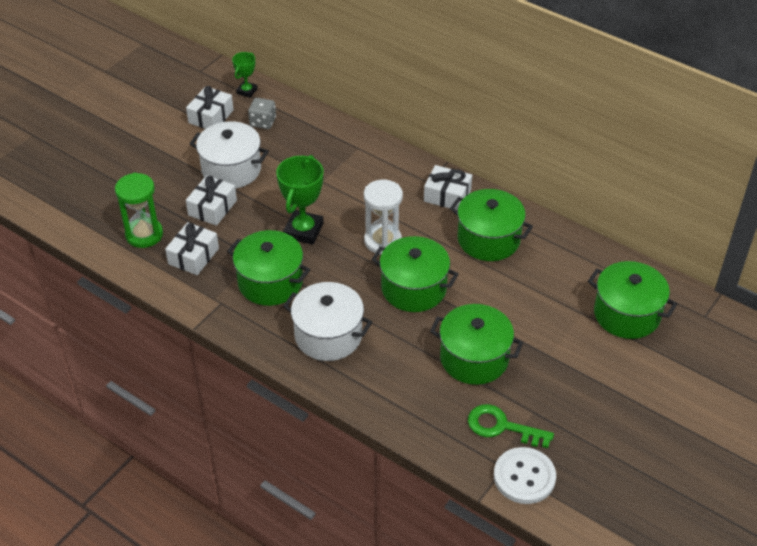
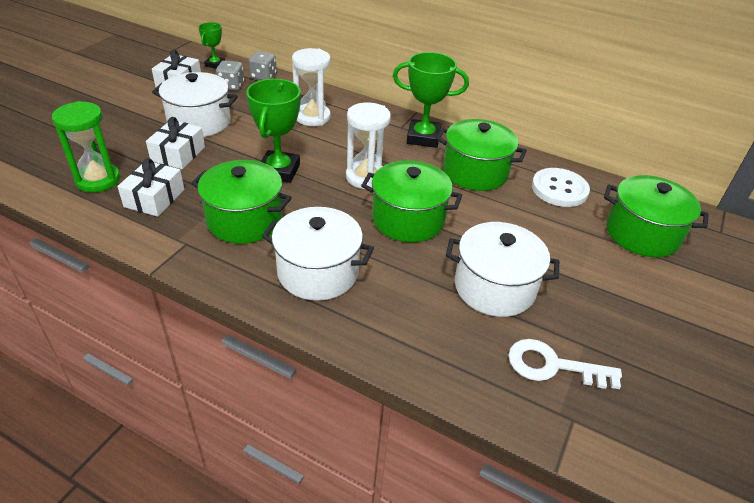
camera: 10 degrees left, 5 degrees down
(296, 109) = (263, 76): none -> grey dice
(341, 166) = (312, 117): none -> white hourglass
(447, 195) = (423, 137): white gift -> green trophy
(474, 358) = (494, 287): green pot -> white pot
(502, 427) = (552, 366): green key -> white key
(524, 477) = (603, 431): white button -> white button (559, 189)

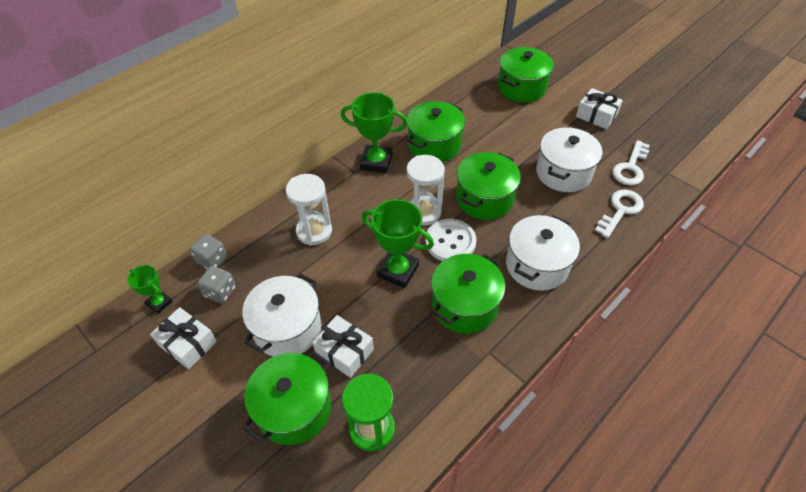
camera: 70 degrees left, 10 degrees up
(119, 138) = (294, 409): none -> green pot
(154, 198) = (416, 375): white gift -> white gift (596, 115)
(423, 137) = (376, 162): green trophy -> green trophy turned 75 degrees clockwise
(451, 354) = (620, 210): none -> white key
(559, 189) = (466, 108): white button -> white button (450, 242)

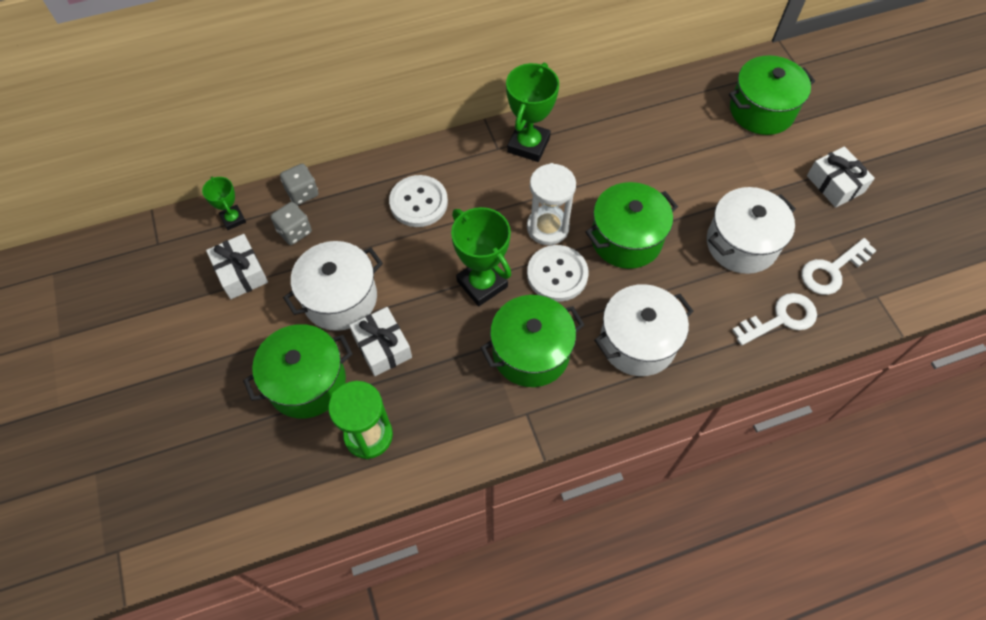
camera: 25 degrees right, 10 degrees up
(314, 231) = (418, 202): white hourglass -> white button
(376, 162) = (528, 145): green trophy -> green trophy turned 75 degrees clockwise
(434, 145) = (607, 148): green pot -> none

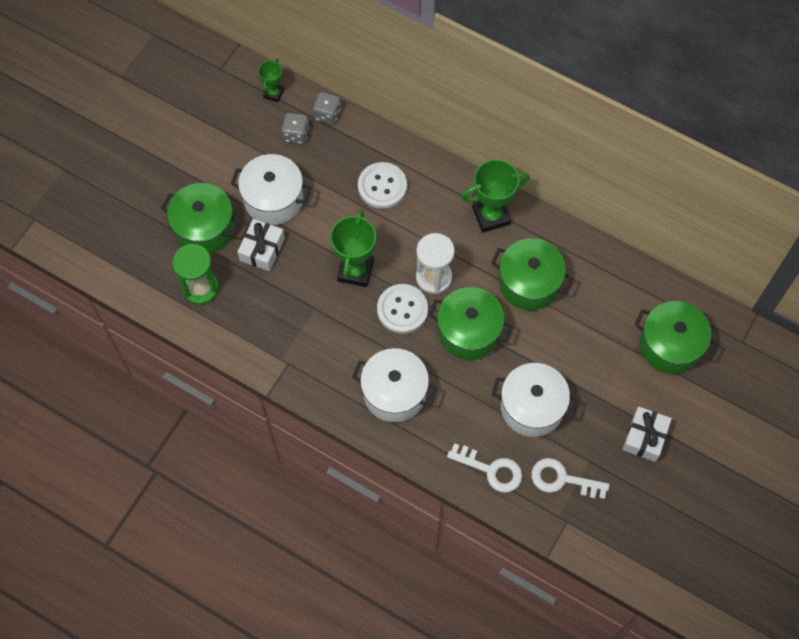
camera: 50 degrees right, 5 degrees up
(241, 273) = (242, 131): white gift -> none
(531, 352) = (331, 335): green pot -> green pot (529, 283)

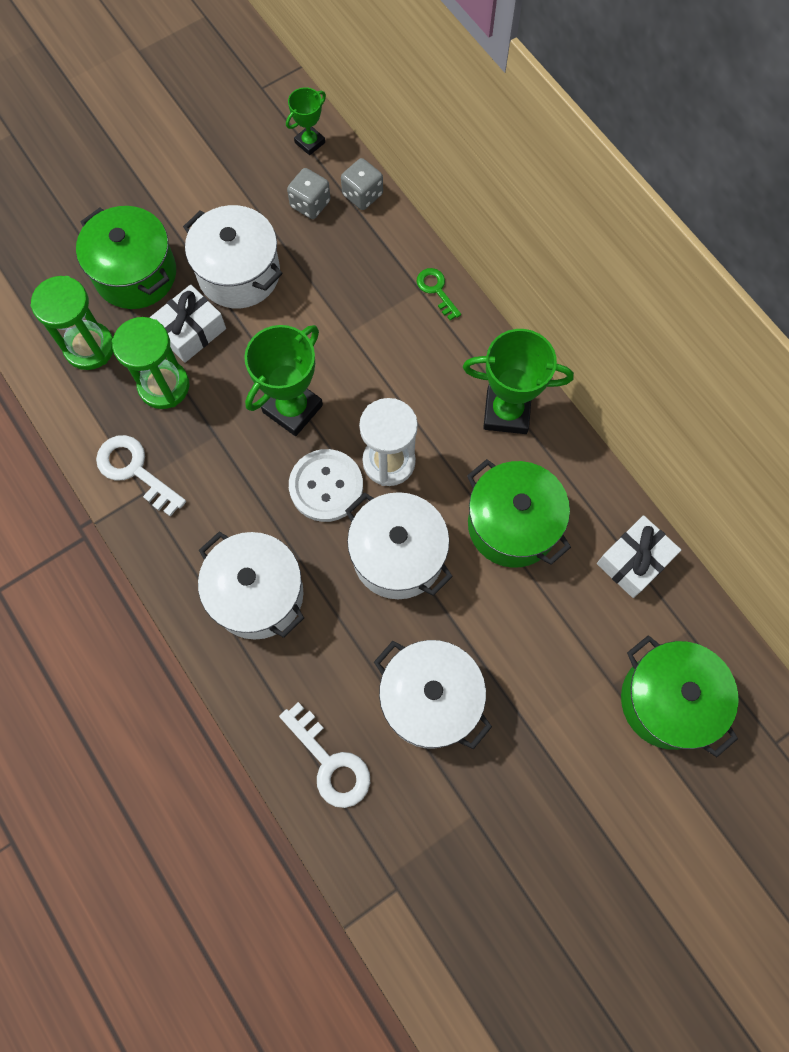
camera: 25 degrees right, 5 degrees up
(264, 292) = (164, 386): none -> green hourglass
(382, 186) = (384, 314): white button -> none
(408, 157) = (436, 290): none -> green key
(469, 332) = (398, 555): green pot -> white pot
(562, 479) = (421, 824): white key -> white key (135, 470)
(645, 437) = (567, 818): white gift -> white gift (634, 561)

